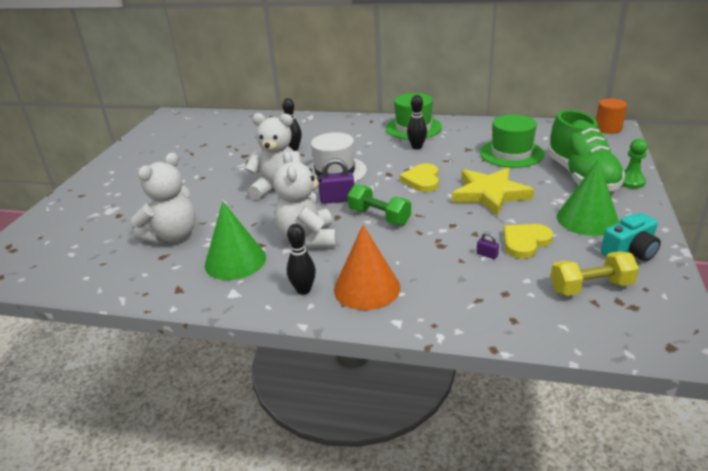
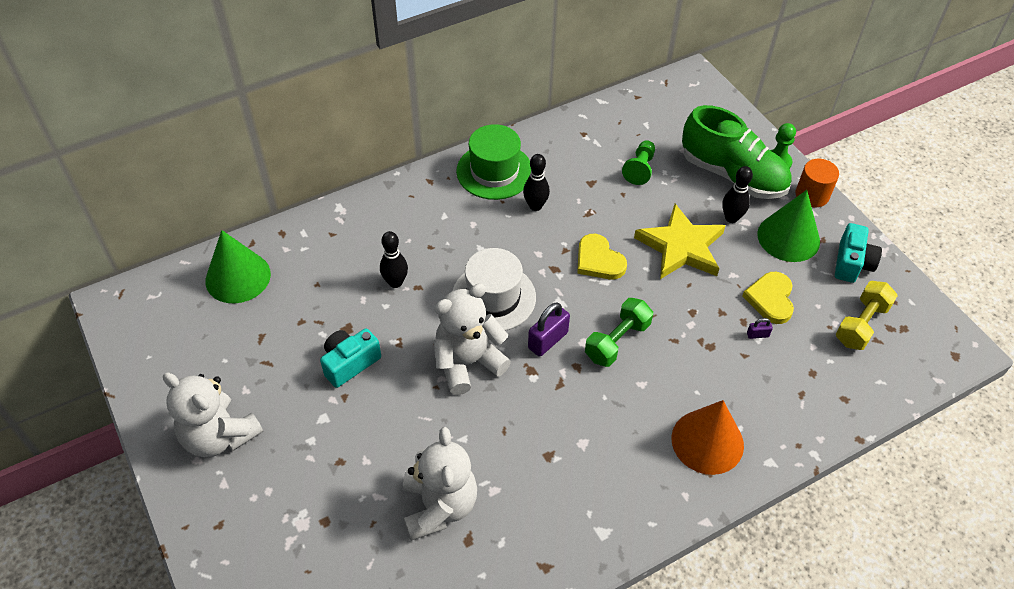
camera: 45 degrees left, 20 degrees up
(224, 167) = (350, 363): none -> turquoise camera
(235, 261) = (552, 492): green cone -> green cone (238, 277)
(303, 290) = (659, 482): black bowling pin -> black bowling pin (731, 218)
(308, 239) = (585, 415): white teddy bear -> white teddy bear (219, 436)
(379, 217) = (617, 341): green dumbbell -> green dumbbell turned 45 degrees counterclockwise
(511, 153) = (640, 169): green hat -> green pawn
(608, 128) = (689, 81): orange cylinder -> orange cylinder (812, 195)

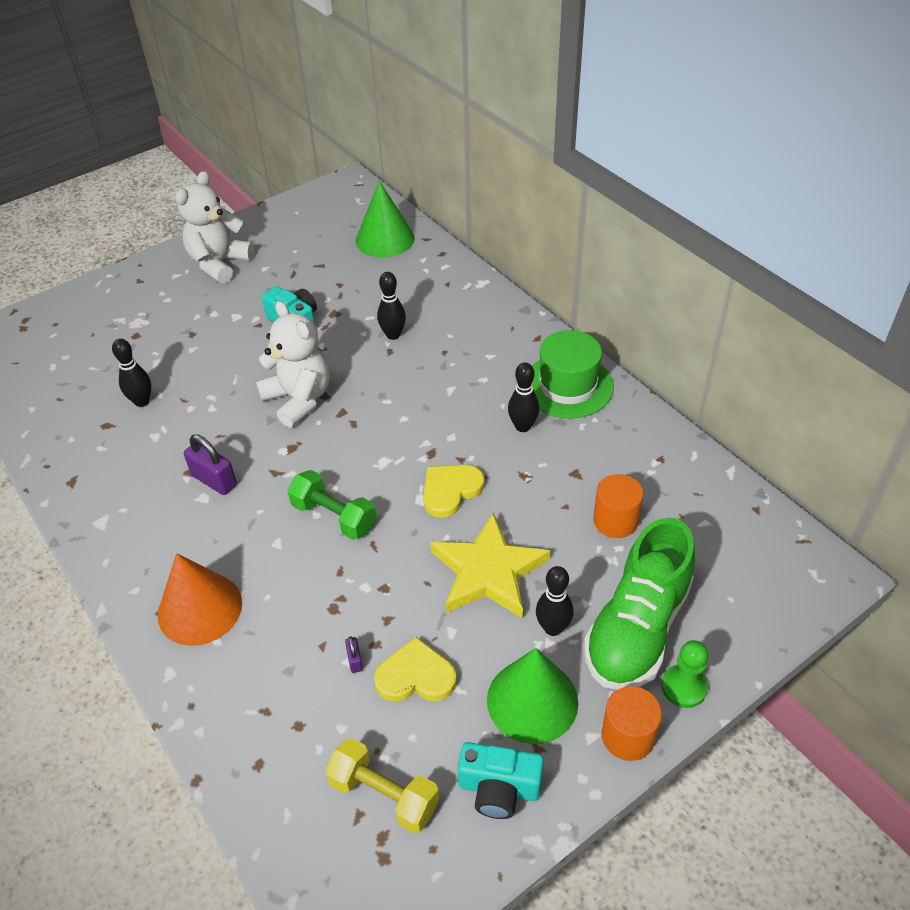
camera: 85 degrees right, 5 degrees down
(439, 506) = (142, 401): white teddy bear -> black bowling pin
(493, 297) = (383, 408): white hat -> none
(548, 340) = (331, 457): purple padlock -> purple padlock (214, 480)
(640, 169) = (615, 520): green pawn -> orange cylinder

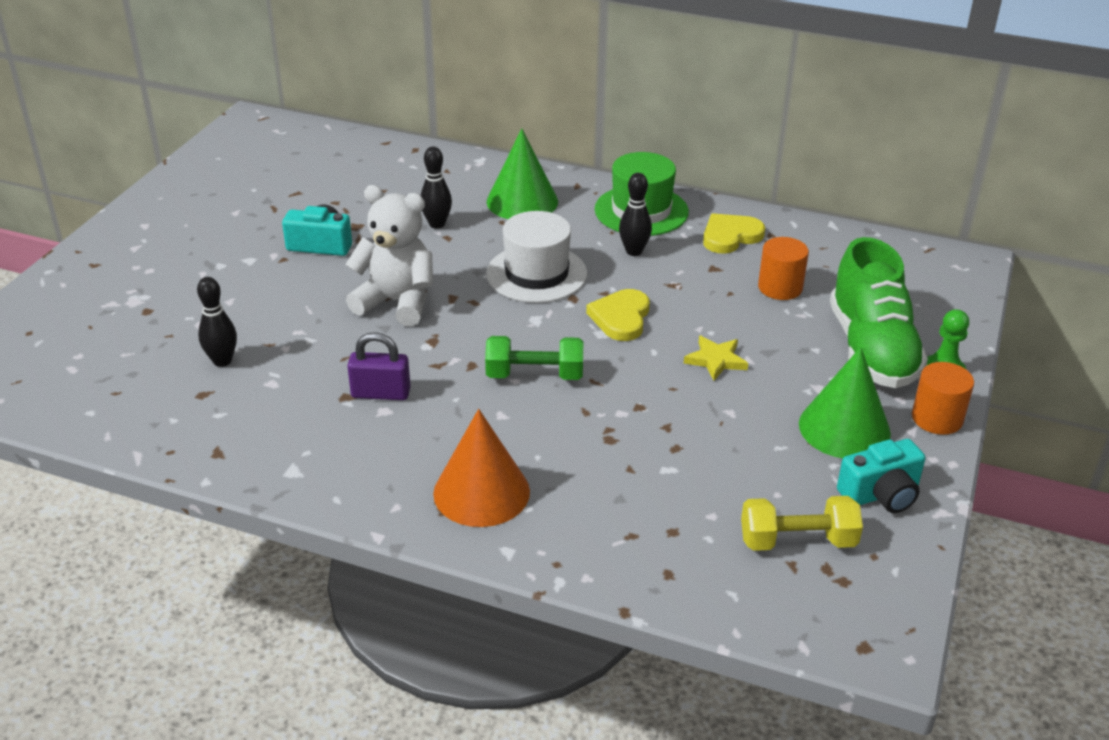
camera: 35 degrees left, 10 degrees down
(219, 264) = (178, 223): white teddy bear -> none
(355, 660) = (671, 466): purple padlock -> none
(385, 239) = (343, 154): green cone -> green cone (522, 201)
(415, 676) = (734, 453): yellow heart -> yellow heart (730, 236)
(424, 416) = (536, 274): none -> white hat
(488, 572) = (716, 360): yellow star -> yellow star, size x0.51
(553, 628) = (808, 375): black bowling pin -> none

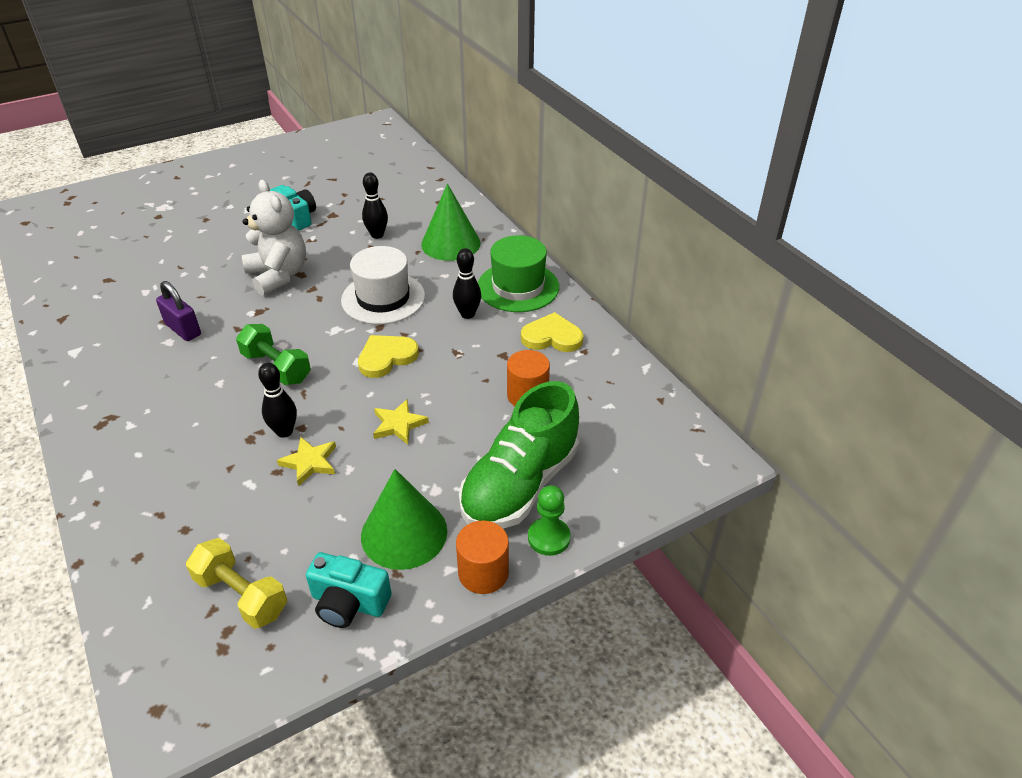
camera: 40 degrees right, 5 degrees up
(222, 361) = (144, 265): black bowling pin -> black bowling pin (284, 431)
(481, 492) = (133, 426): orange cone -> none
(691, 426) = (309, 462): none -> yellow star

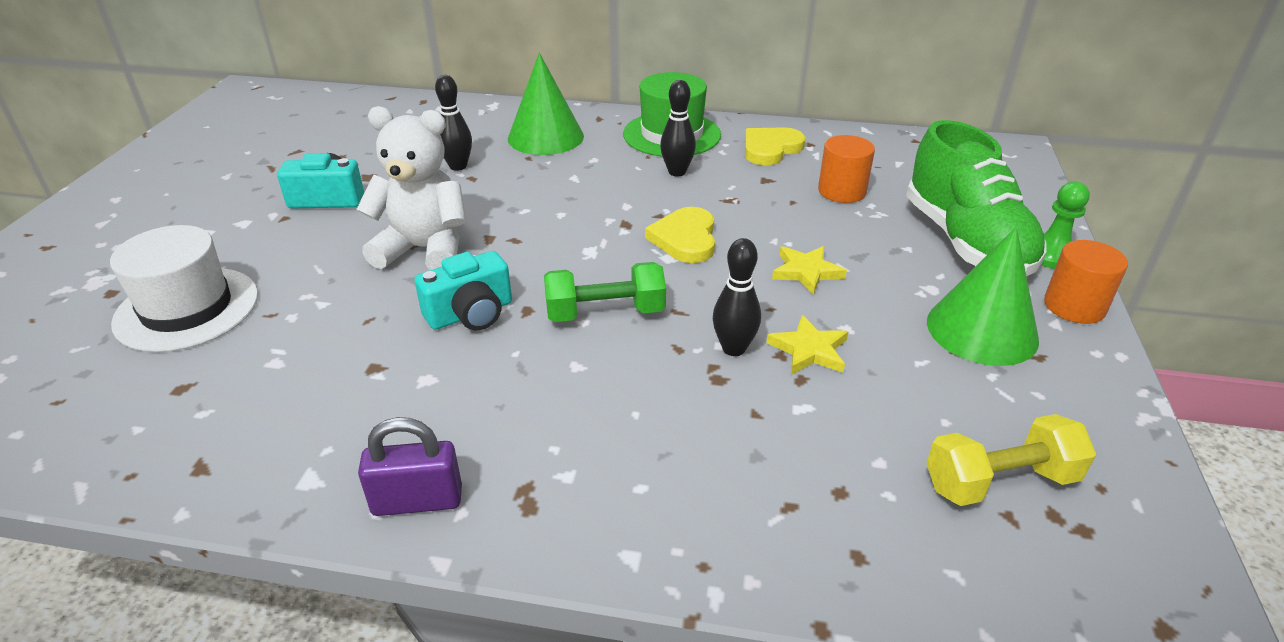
camera: 50 degrees left, 5 degrees down
(183, 329) = (419, 358): purple padlock -> purple padlock (417, 501)
(349, 603) = (1064, 404): turquoise camera -> turquoise camera (471, 314)
(383, 298) = (579, 204): white hat -> white hat (187, 309)

